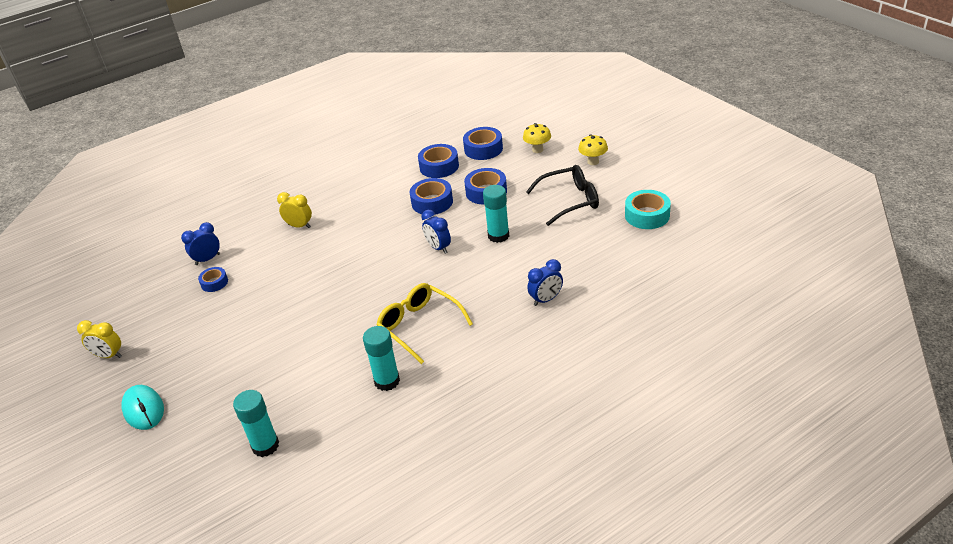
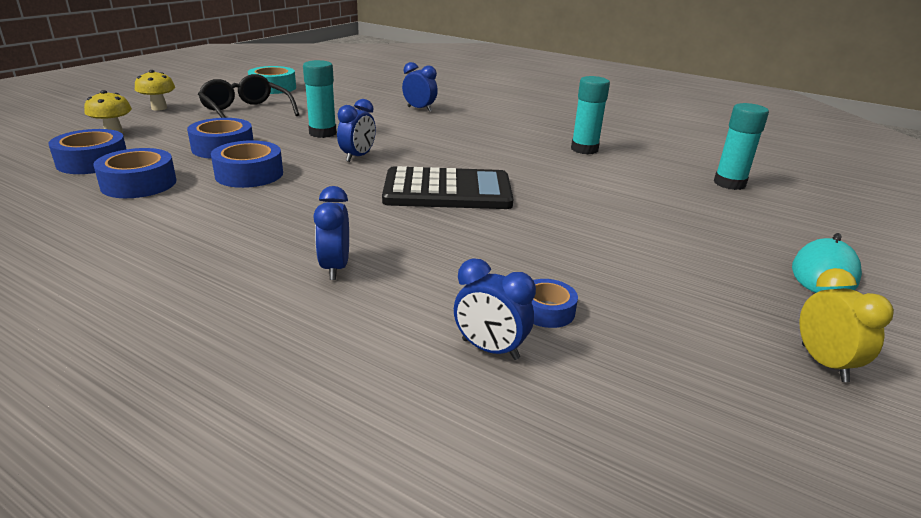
camera: 120 degrees left, 10 degrees down
(299, 226) = (335, 268): yellow clock -> blue clock
(356, 279) = (447, 191): none -> black calculator
(419, 326) = (499, 147): yellow glasses -> none

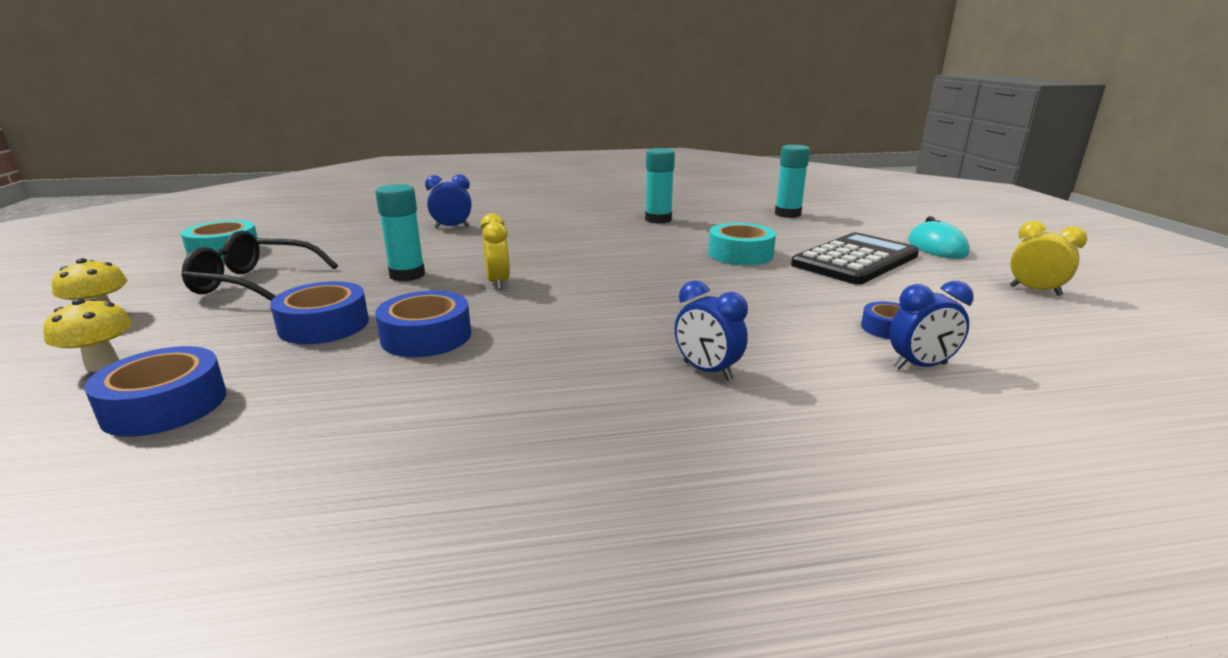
camera: 40 degrees left, 5 degrees down
(139, 184) = (311, 398): blue tape -> none
(358, 157) = (498, 283): blue clock -> yellow clock
(447, 191) = (640, 281): black calculator -> black calculator (855, 260)
(581, 201) = (740, 254): none -> turquoise tape

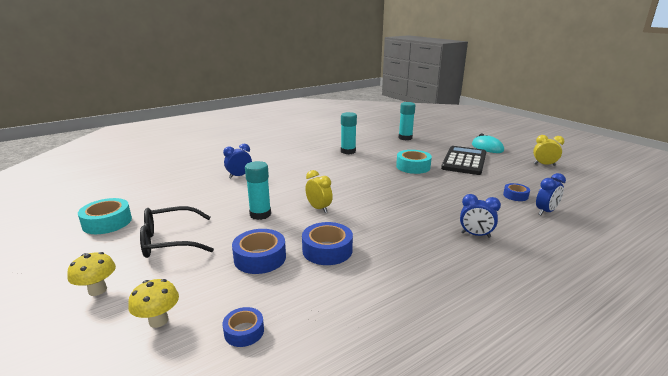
camera: 25 degrees left, 0 degrees up
(165, 405) = (244, 331): blue tape -> blue tape, size x0.60

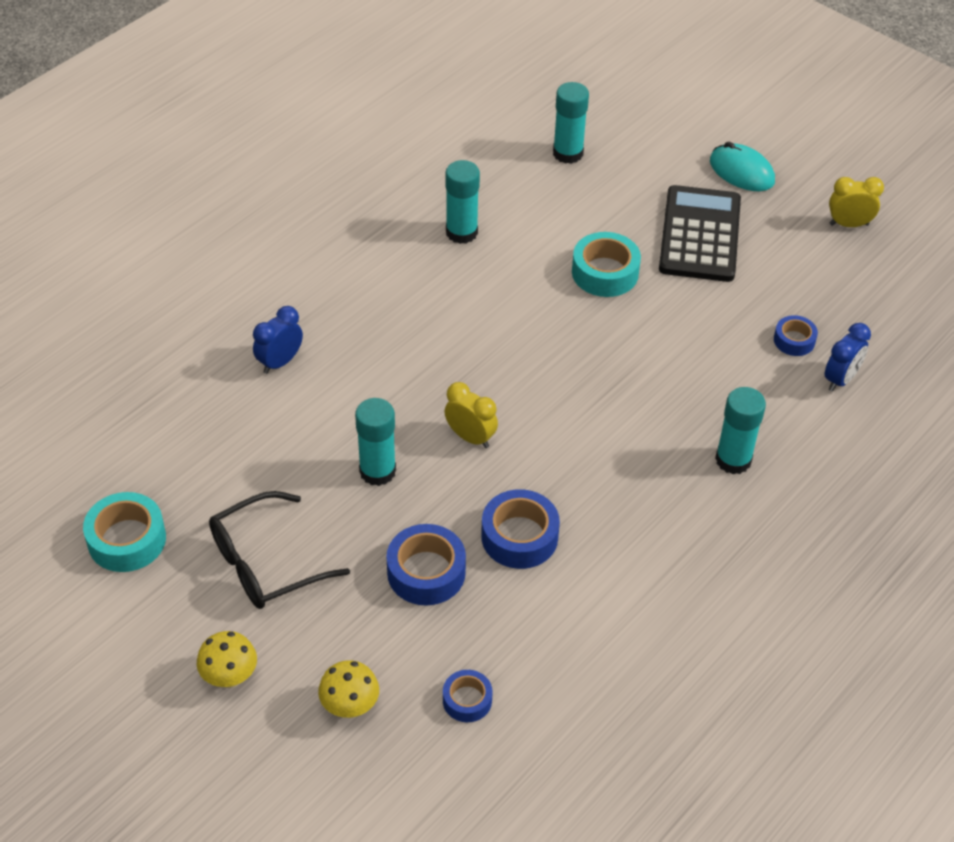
camera: 15 degrees left, 25 degrees up
(475, 235) = (733, 460): blue clock -> turquoise glue stick

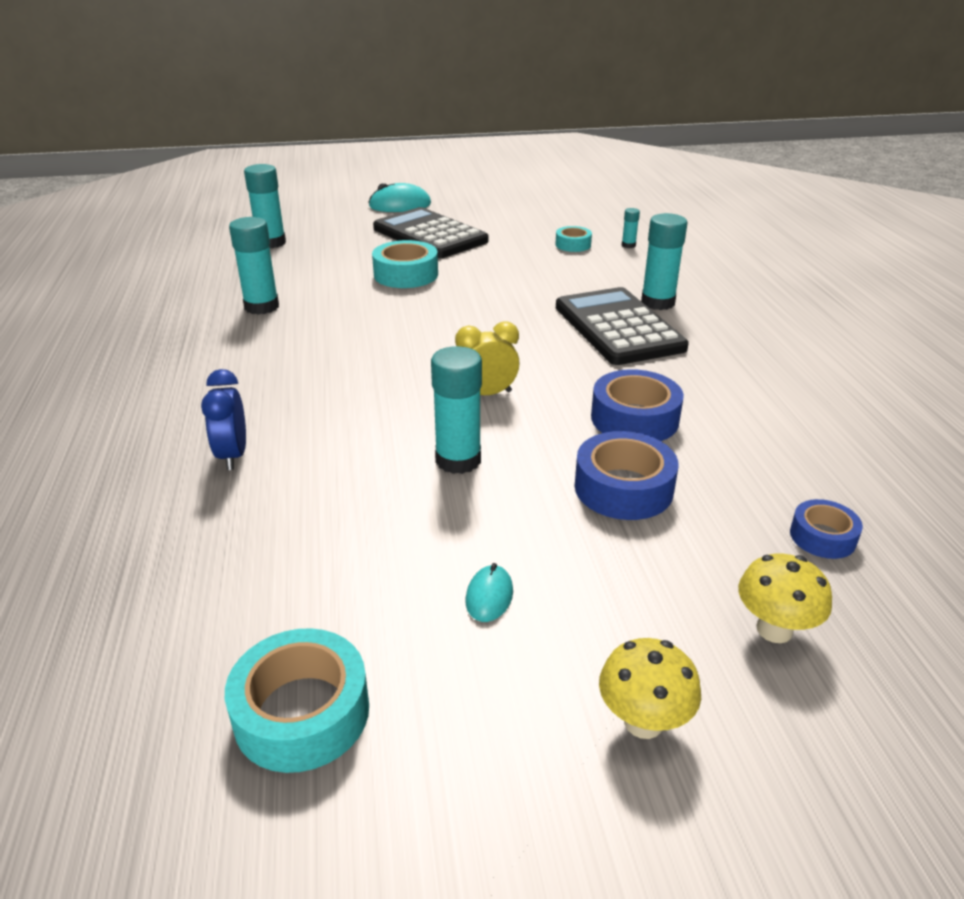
camera: 50 degrees left, 15 degrees down
(266, 563) = (489, 596): black glasses -> turquoise mouse
(656, 457) = (618, 327): none -> black calculator
(794, 340) = (573, 245): blue tape -> turquoise tape
(840, 379) = (628, 245): blue clock -> turquoise glue stick
(849, 224) = (500, 197): yellow clock -> none

